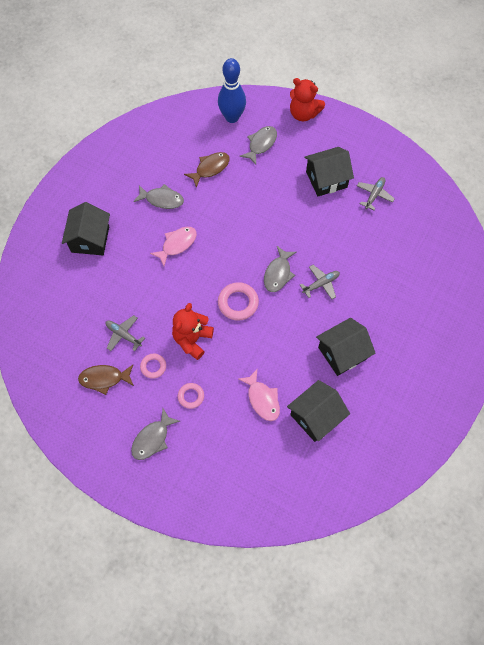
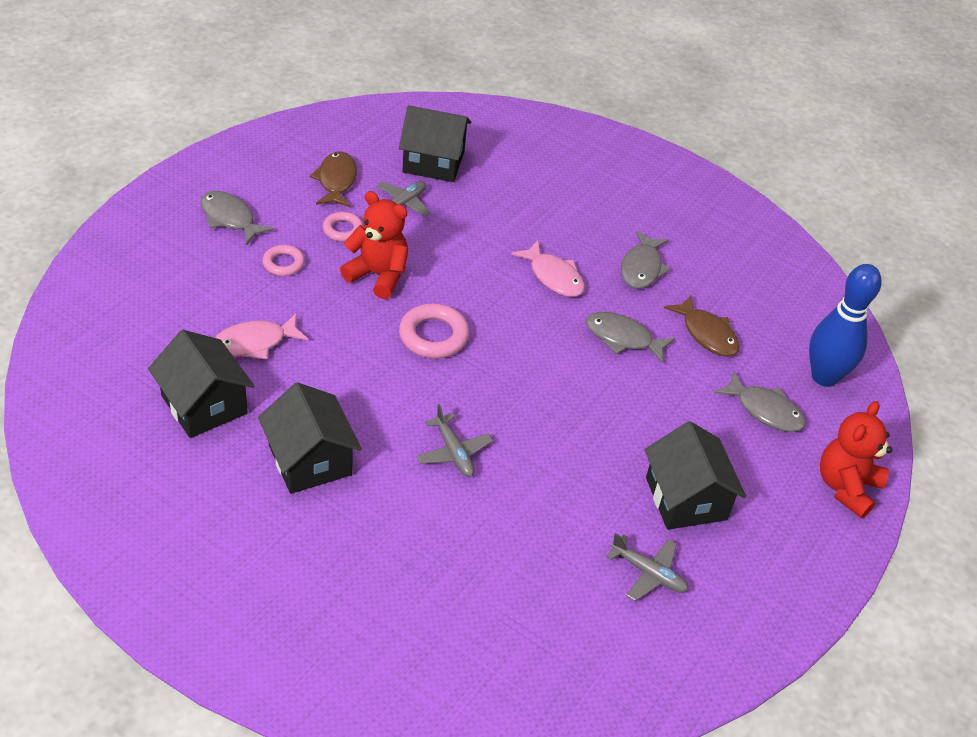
camera: 90 degrees right, 20 degrees down
(90, 239) = (570, 185): black house -> black house (433, 162)
(278, 273) = (483, 395): grey fish -> grey fish (623, 338)

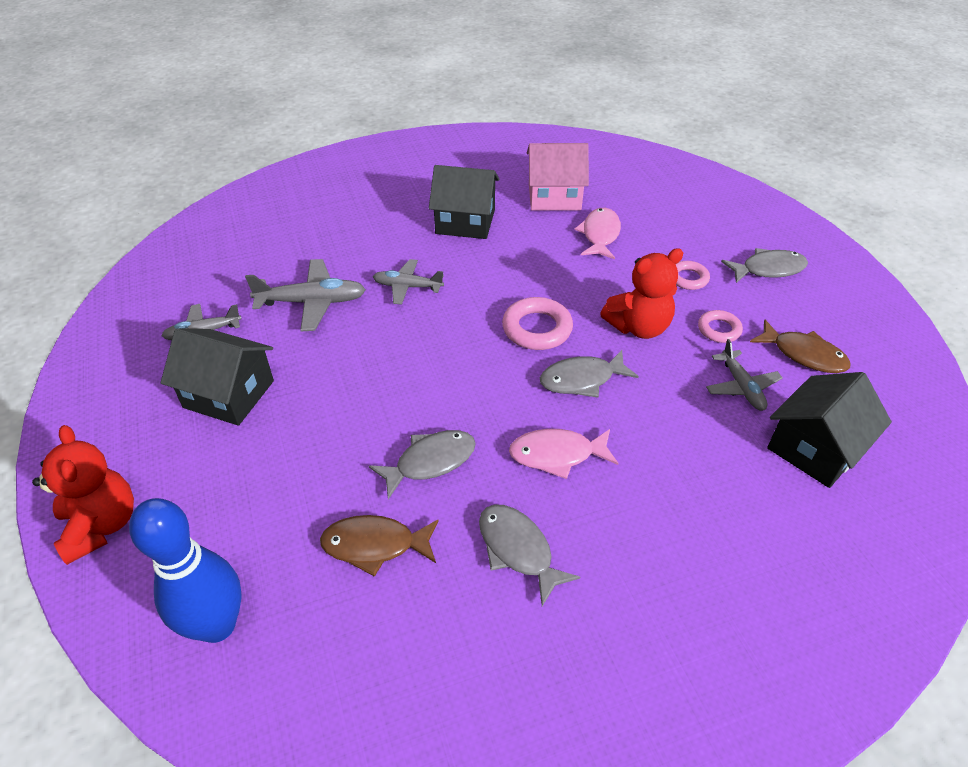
camera: 130 degrees right, 0 degrees up
(204, 405) = (554, 196): black house -> pink house
(537, 514) = (312, 302): none -> grey plane
(765, 410) = (241, 524): grey fish -> grey fish (582, 379)

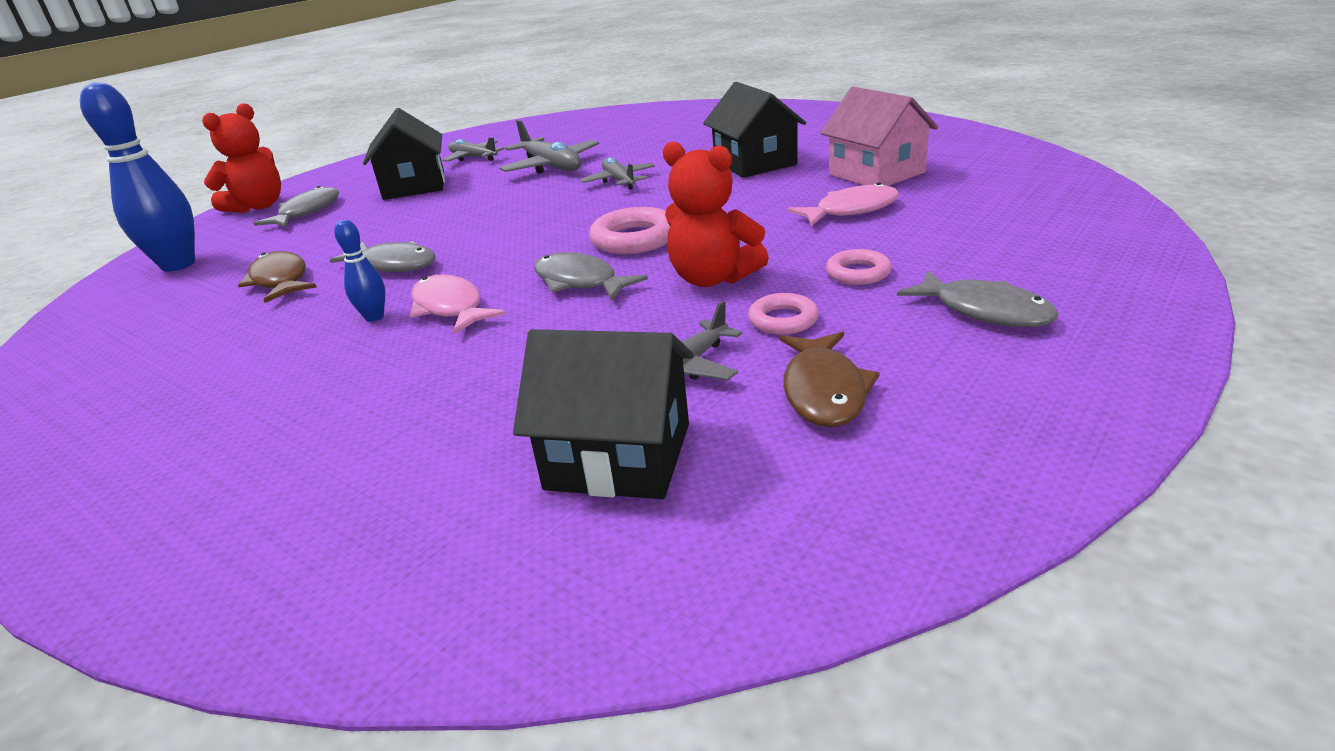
camera: 60 degrees right, 15 degrees down
(518, 550) = (304, 333): grey fish -> grey fish (307, 212)
(530, 500) = (374, 317): none -> blue bowling pin

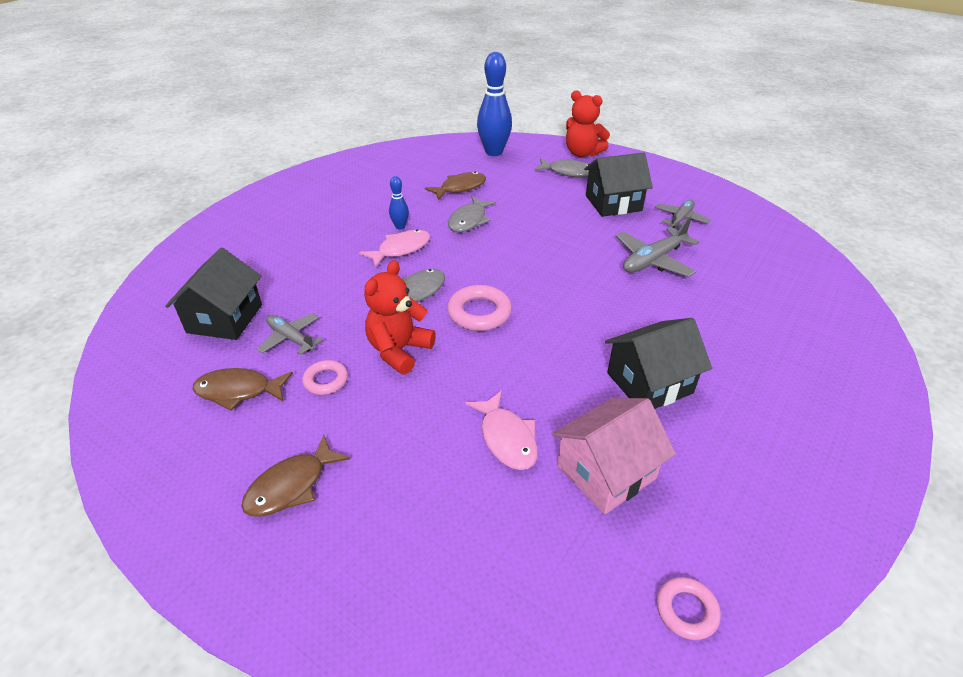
camera: 85 degrees right, 10 degrees up
(619, 181) = (609, 299): grey plane -> none
(858, 273) = (379, 425): pink ring -> pink ring (686, 610)
(984, 311) = (291, 486): grey fish -> brown fish

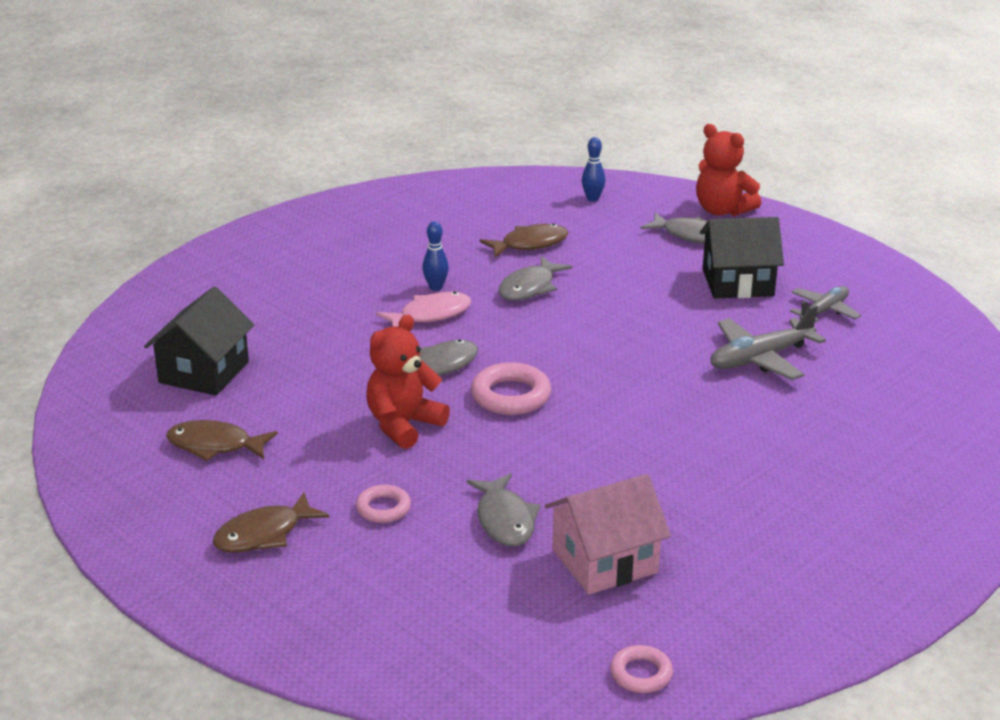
camera: 10 degrees right, 10 degrees down
(291, 338) = (279, 400): grey plane -> none
(326, 380) = (313, 446): pink ring -> pink ring (383, 508)
(494, 152) = (592, 198): blue bowling pin -> blue bowling pin, size x0.48
(506, 438) = (505, 520): pink fish -> grey fish
(649, 383) = (692, 487): black house -> none

